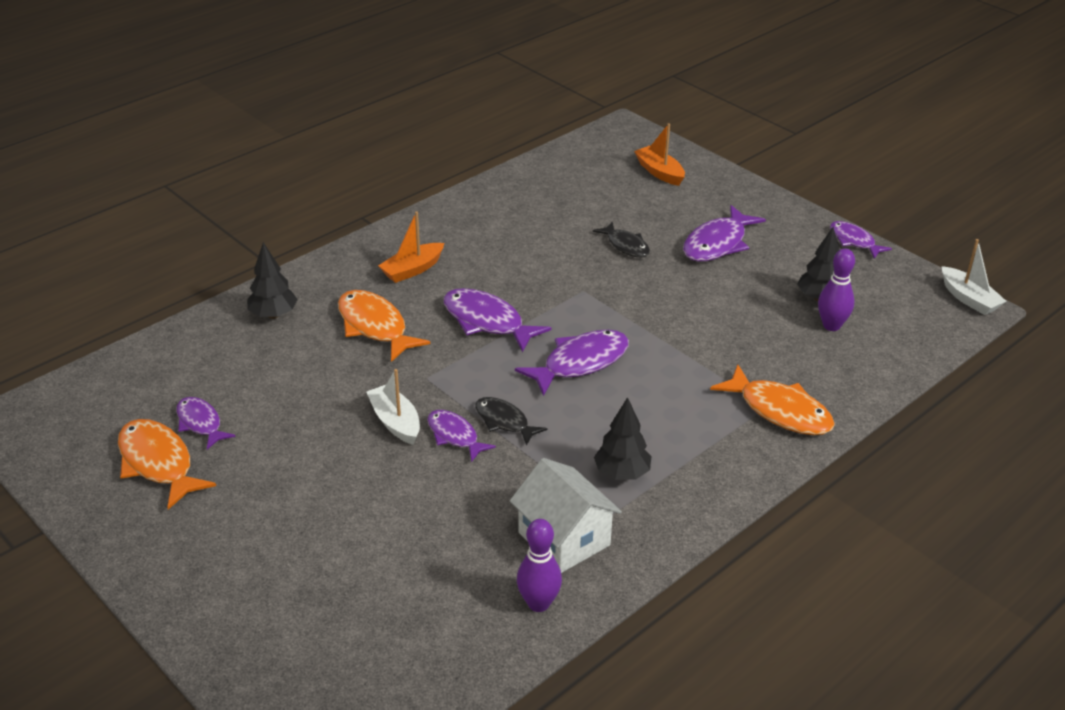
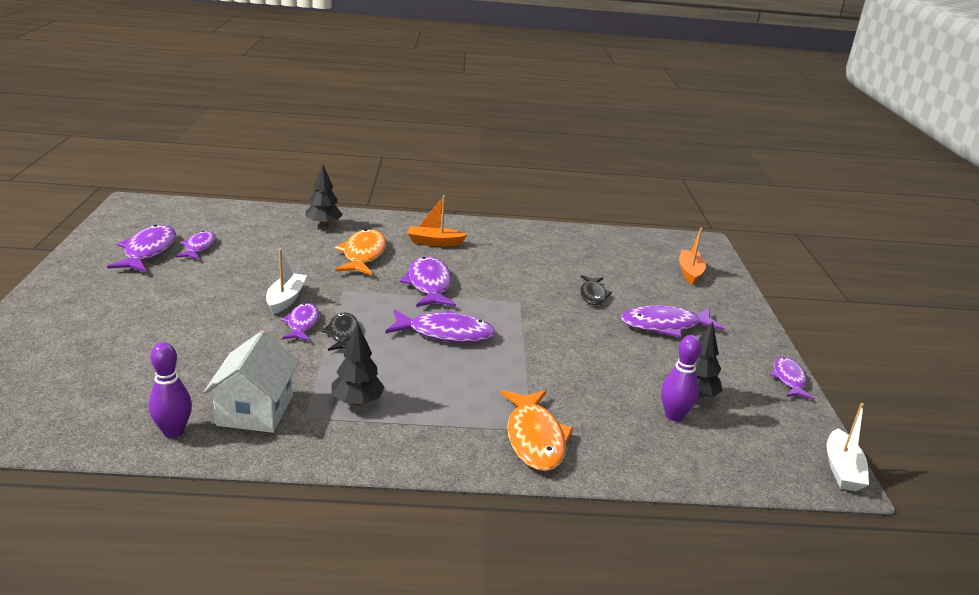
camera: 40 degrees right, 10 degrees down
(158, 463) = (148, 251): orange fish -> purple fish

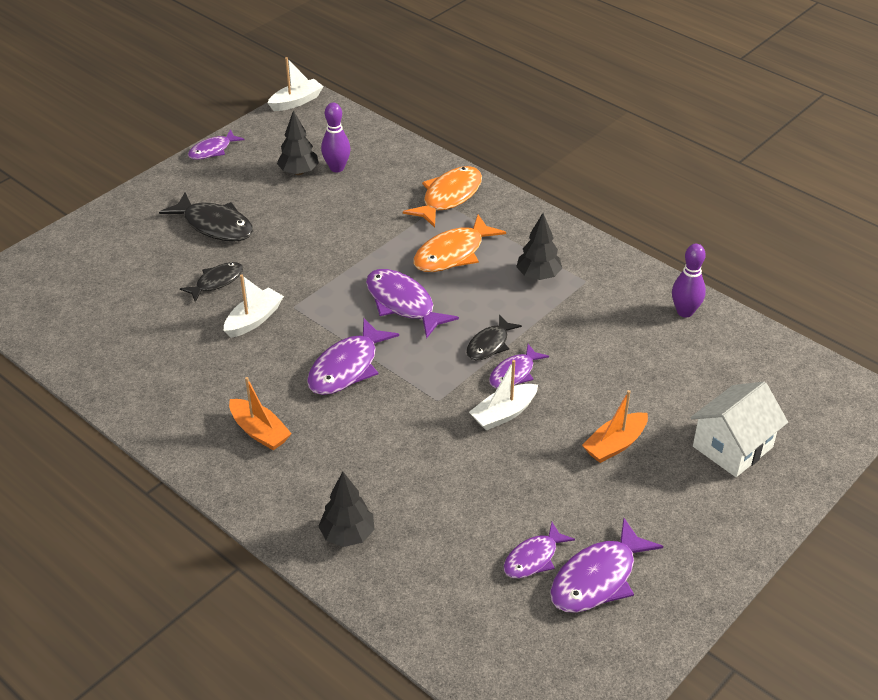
camera: 135 degrees left, 15 degrees up
(255, 410) = (617, 303): white house -> white house (732, 447)
(363, 255) = (362, 448): orange fish -> orange fish (453, 253)
(530, 285) = (254, 320): none -> white boat
(665, 326) = (214, 225): purple fish -> black fish
(690, 272) = (80, 262): orange boat -> orange boat (615, 444)

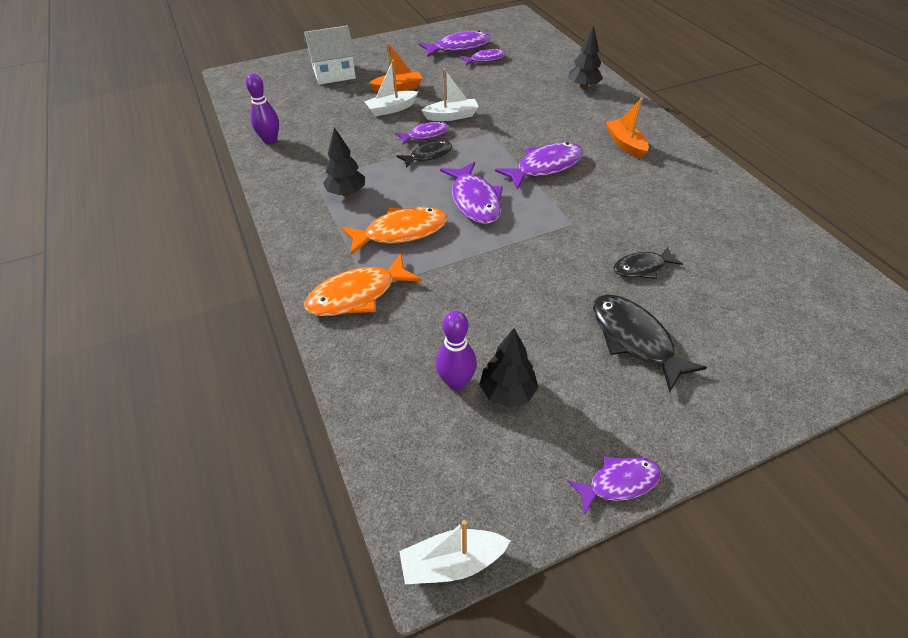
camera: 155 degrees left, 5 degrees up
(254, 320) = (612, 221): white boat -> white boat (391, 109)

